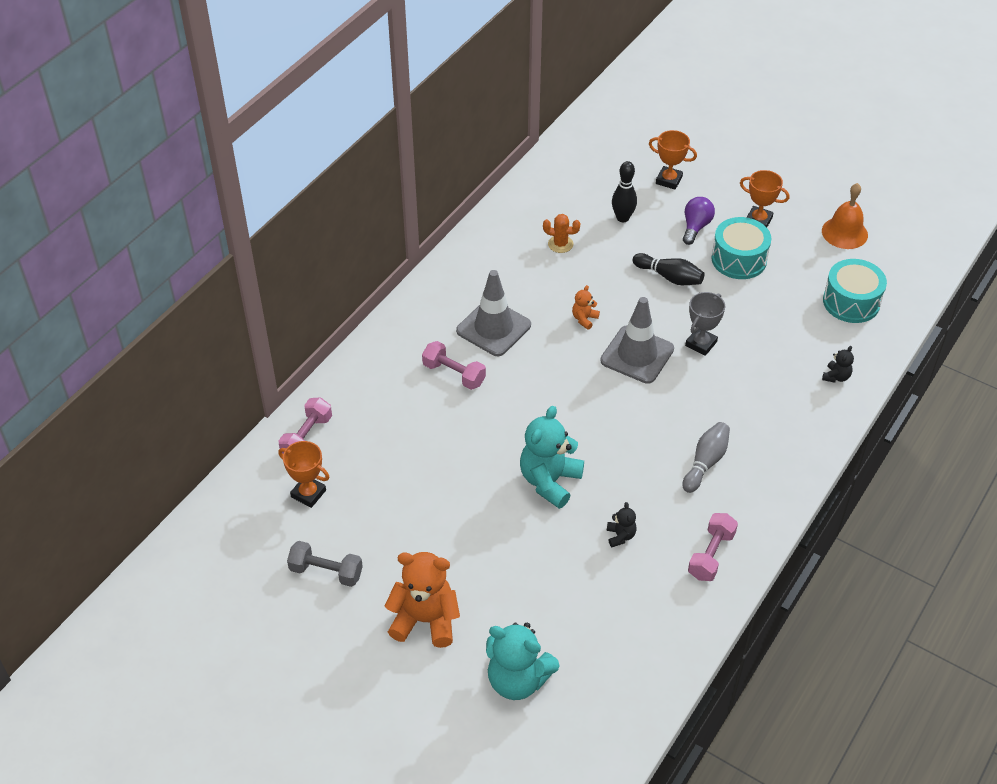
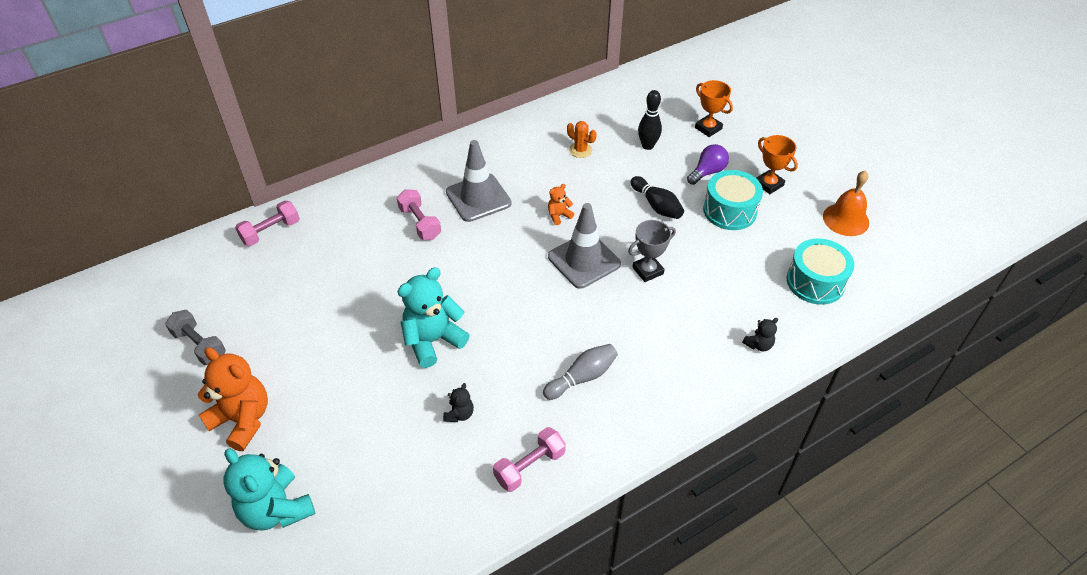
camera: 25 degrees right, 0 degrees up
(308, 493) = (237, 276): orange trophy -> none

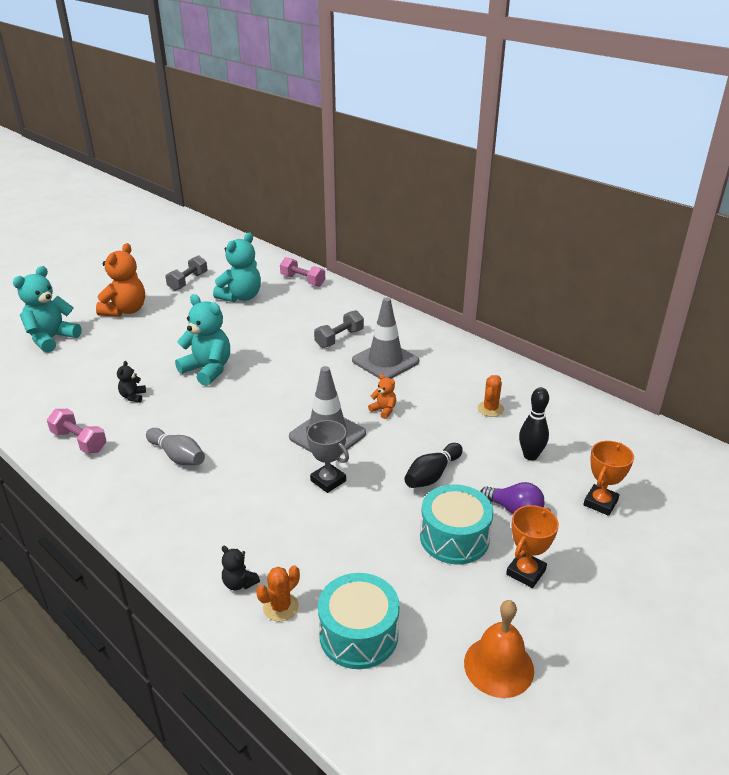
camera: 75 degrees right, 15 degrees down
(277, 294) = (241, 297): none -> turquoise teddy bear
(420, 223) = (339, 338): pink dumbbell -> grey dumbbell
(459, 414) = (133, 396): black teddy bear -> black teddy bear turned 90 degrees clockwise
(786, 322) = (280, 607): none -> orange cactus

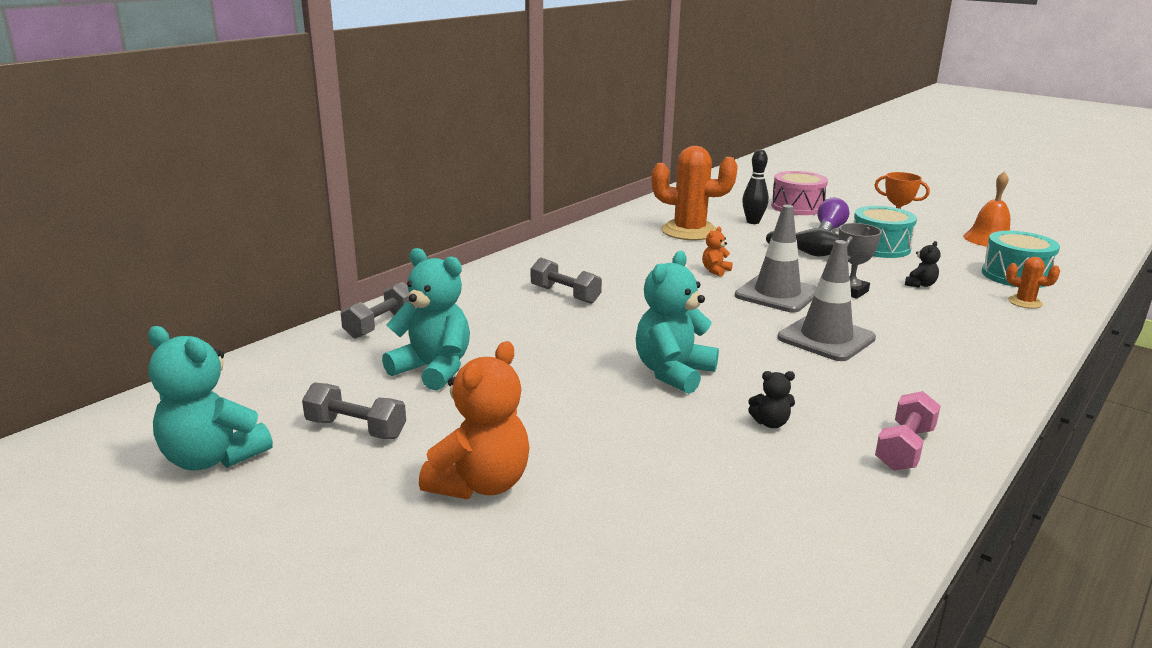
camera: 95 degrees left, 10 degrees down
(51, 339) = (613, 561): turquoise teddy bear -> turquoise teddy bear (212, 458)
(125, 311) = (480, 484): orange teddy bear -> orange teddy bear turned 105 degrees clockwise
(177, 456) = (876, 370): grey bowling pin -> none
(239, 583) = (1021, 320): black teddy bear -> black teddy bear (920, 285)
(302, 281) = (380, 325): pink dumbbell -> grey dumbbell
(385, 361) = (614, 271): grey traffic cone -> grey traffic cone (826, 338)
(490, 409) = (689, 231): orange cactus -> orange cactus, size x2.16
(600, 503) = (797, 207): orange trophy -> pink drum

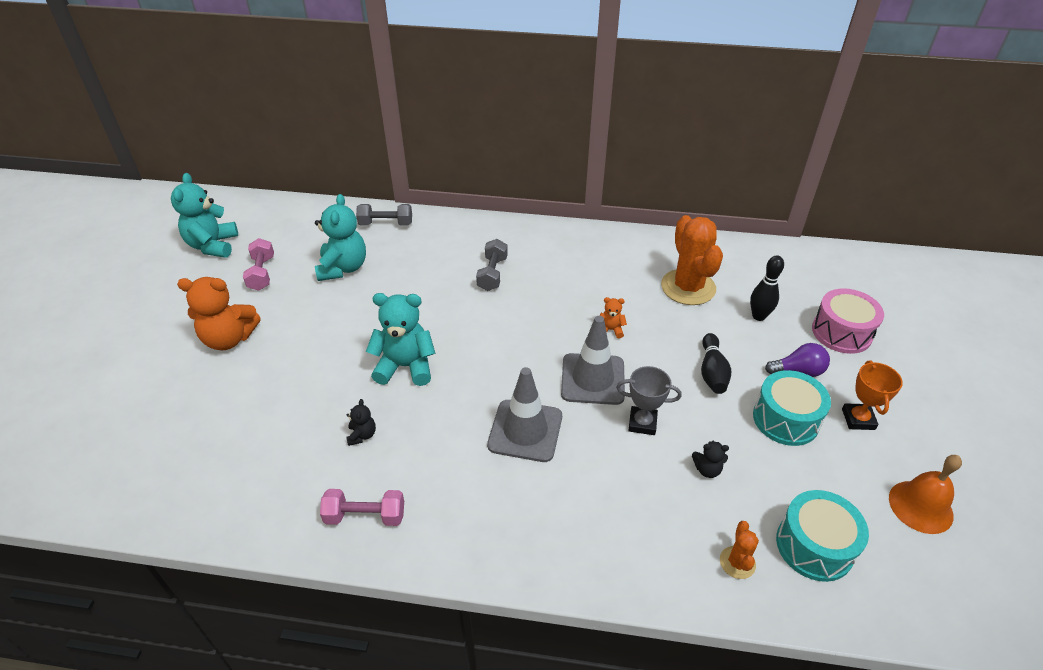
camera: 60 degrees right, 20 degrees up
(356, 429) = (262, 273): grey dumbbell -> pink dumbbell
(770, 423) = (362, 435): black teddy bear -> black teddy bear turned 150 degrees counterclockwise

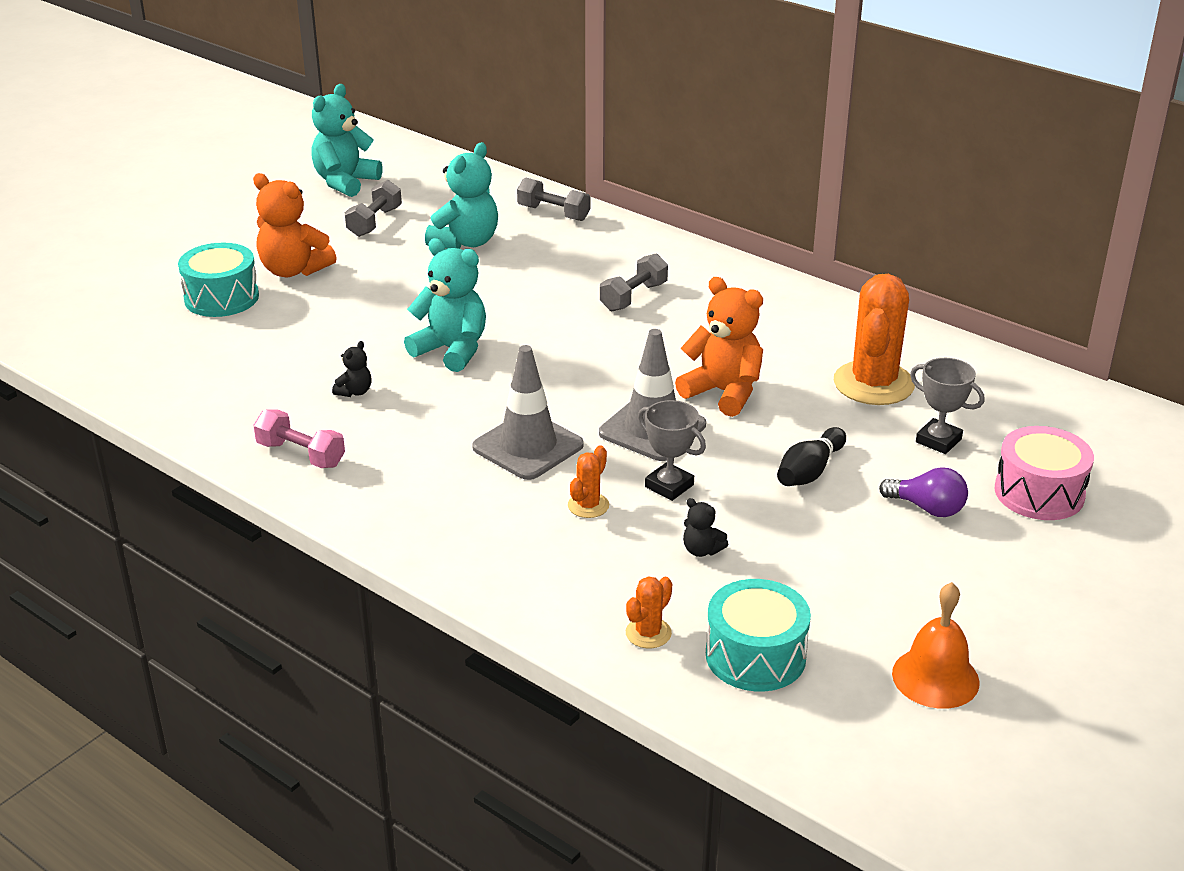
camera: 30 degrees right, 10 degrees down
(262, 273) = (374, 222): pink dumbbell -> grey dumbbell
(606, 465) = (588, 505): none -> orange cactus
(610, 330) = (723, 392): orange teddy bear -> orange teddy bear, size x2.15
(758, 316) = (938, 440): black bowling pin -> grey trophy
(785, 419) = (854, 544): turquoise drum -> turquoise drum (221, 298)
(858, 419) = (953, 577): orange trophy -> none

